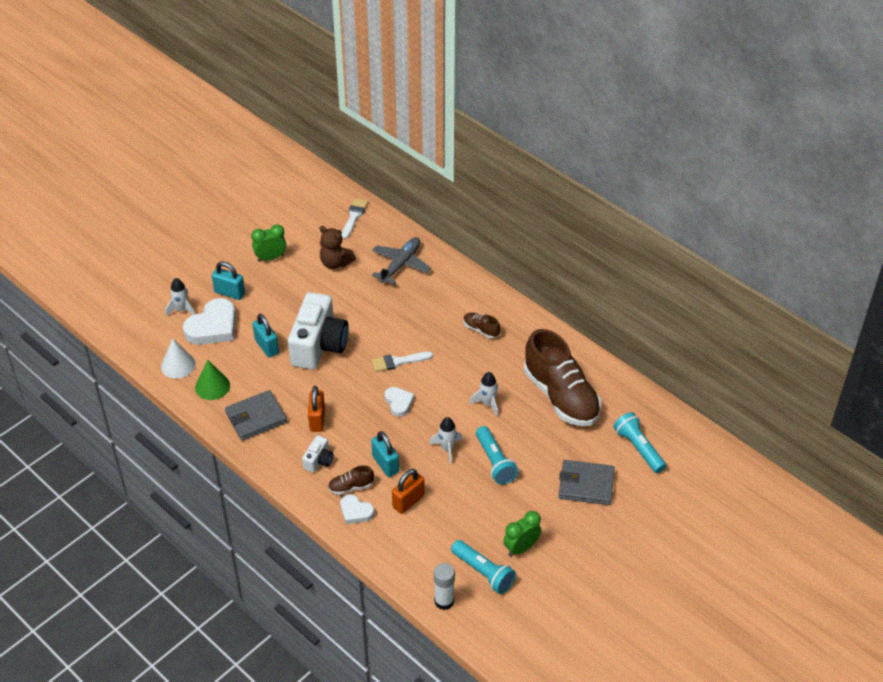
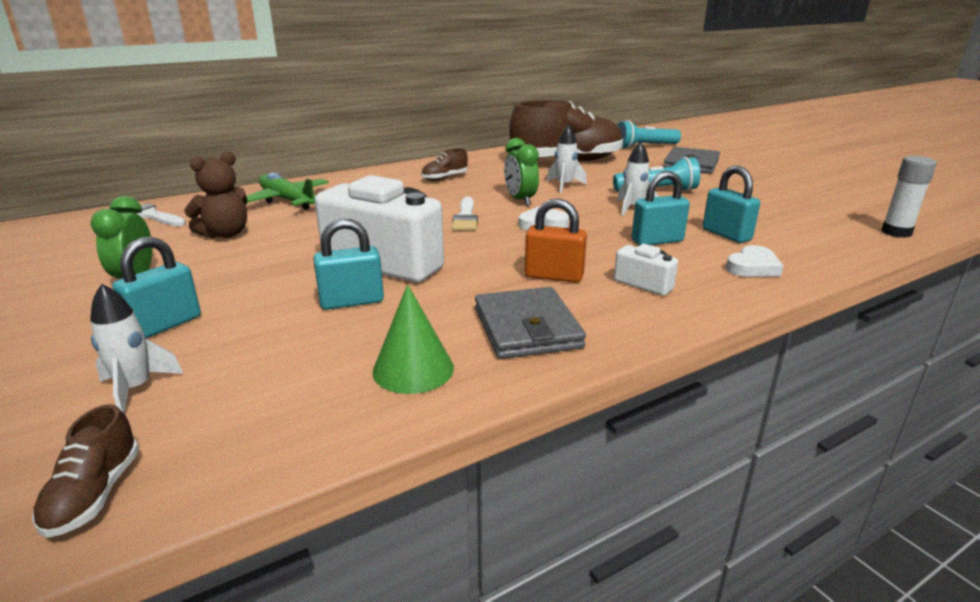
camera: 75 degrees left, 20 degrees down
(178, 365) = (310, 412): white cone -> none
(213, 327) = (238, 353): white heart -> none
(351, 487) = (702, 266): brown shoe -> brown shoe (94, 494)
(400, 265) = (288, 200): grey plane -> green plane
(408, 501) = (726, 235): orange padlock -> turquoise padlock
(483, 572) = (835, 211): turquoise flashlight -> none
(521, 548) = (788, 193): green clock -> green clock (520, 200)

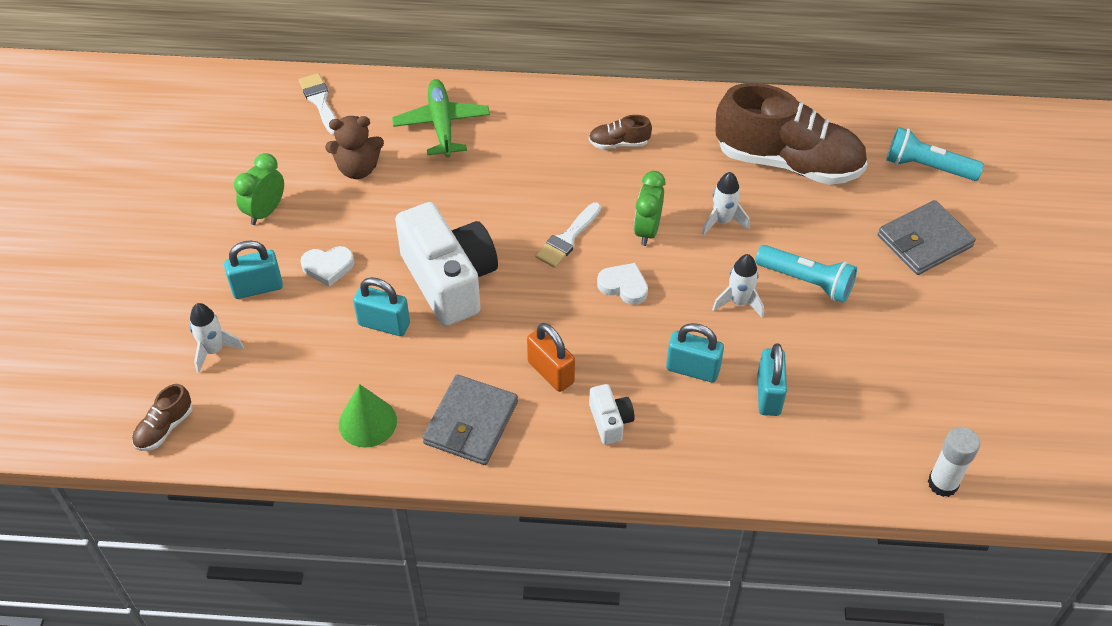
camera: 35 degrees right, 25 degrees up
(753, 267) = (724, 452): white heart -> white heart (328, 267)

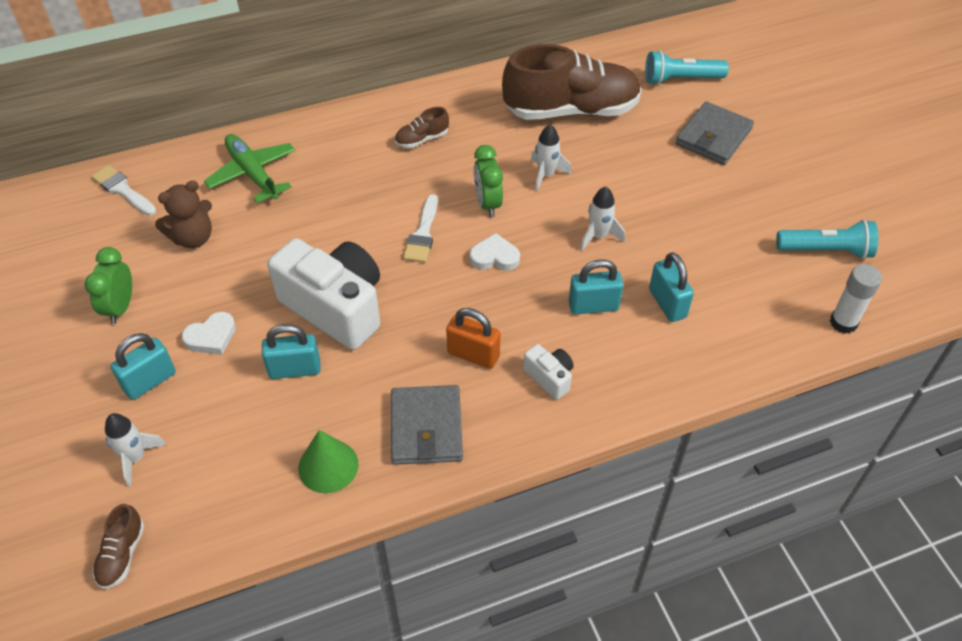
camera: 25 degrees left, 0 degrees up
(806, 281) = (642, 200): turquoise flashlight -> turquoise flashlight (826, 250)

